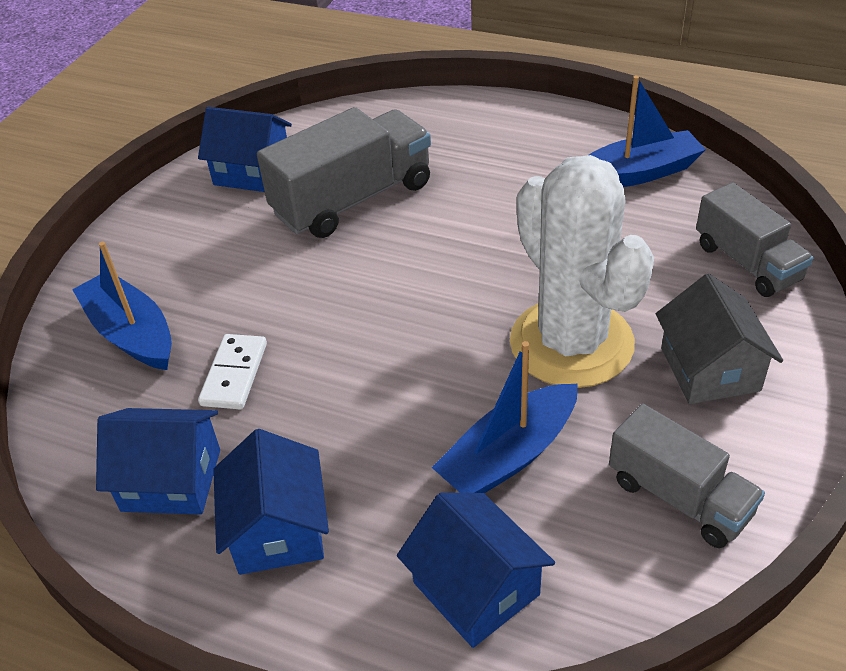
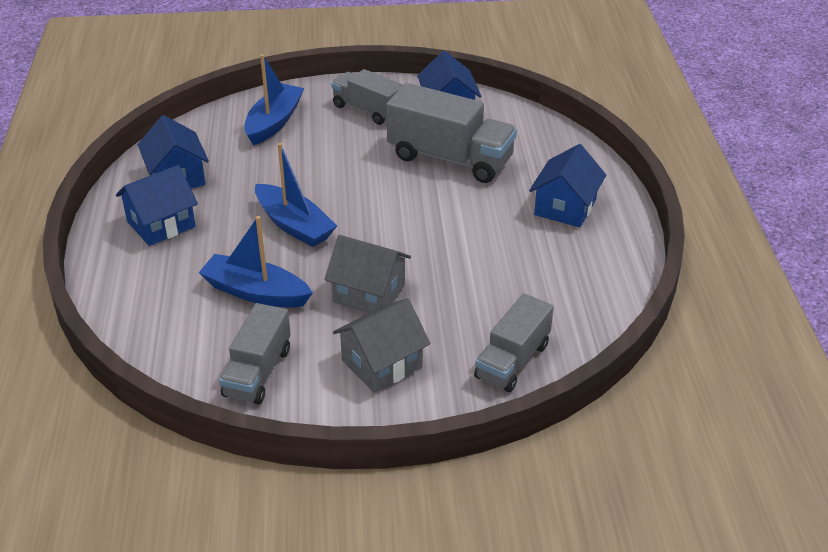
camera: 60 degrees right, 5 degrees down
(190, 237) = (368, 110): none -> grey truck
(234, 374) = (263, 169): white domino -> none
(476, 588) = (153, 306): blue house -> blue house (565, 207)
(571, 343) = (369, 293): white cactus -> grey house
(638, 173) = (583, 280): blue boat -> blue boat (294, 225)

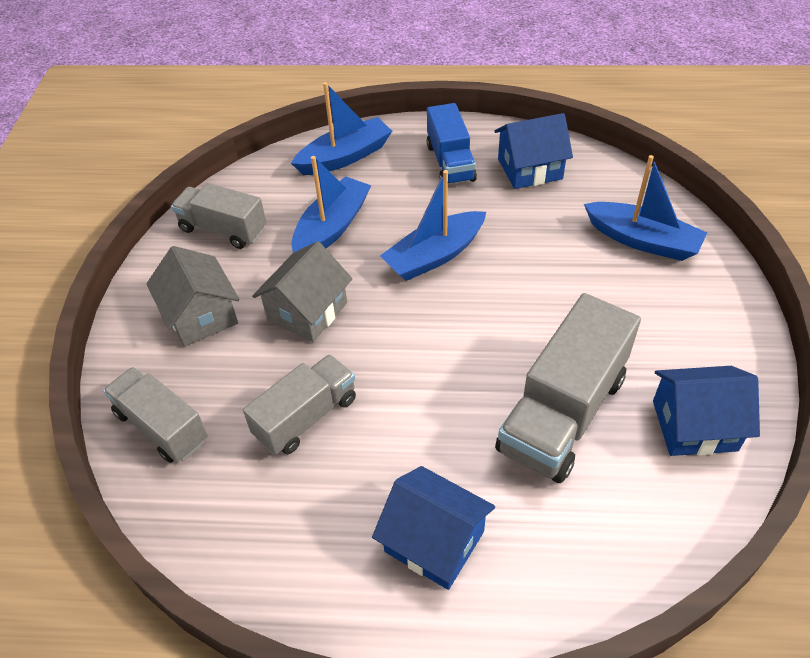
camera: 100 degrees right, 10 degrees up
(141, 297) = (345, 157): none -> blue boat
(161, 224) = (450, 162): blue house -> blue truck
(368, 110) = (681, 331): grey truck -> grey truck (306, 417)

